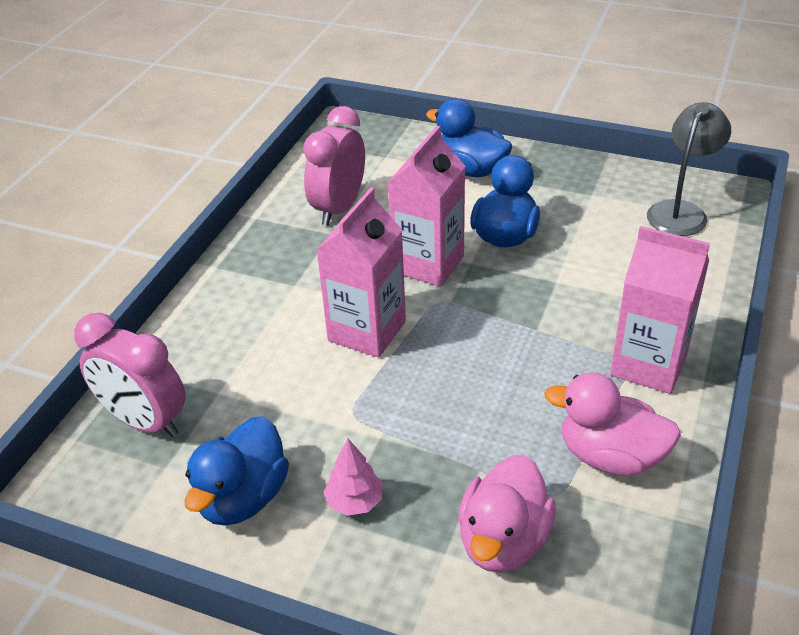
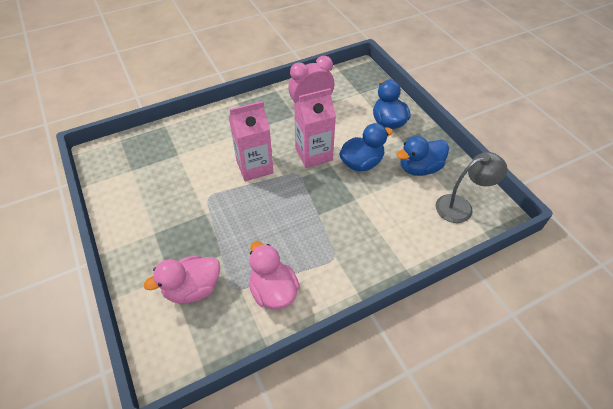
camera: 40 degrees right, 10 degrees up
(145, 421) = (145, 149): pink clock -> none
(243, 498) = (138, 200): blue duck -> blue duck (419, 168)
(355, 501) = (167, 231): pink tree -> none
(648, 365) = (342, 266): pink carton -> none

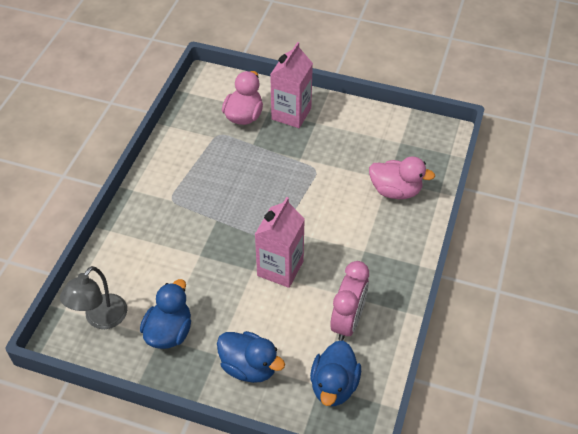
camera: 135 degrees right, 0 degrees up
(254, 167) = (314, 217): pink carton -> pink carton (291, 114)
(273, 291) = (191, 150): pink duck -> pink duck (395, 190)
(361, 163) = (228, 294): blue duck -> blue duck (334, 385)

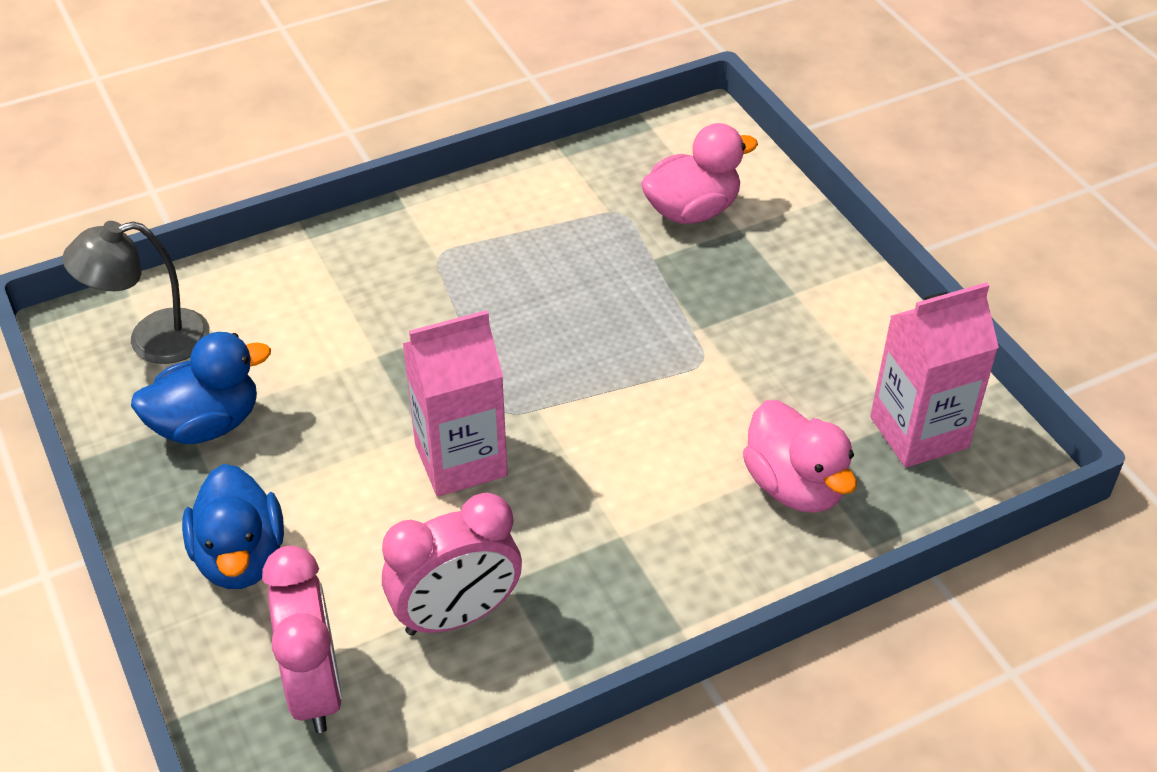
camera: 45 degrees right, 5 degrees down
(291, 114) = (771, 255): pink carton -> pink carton (919, 432)
(334, 385) = (315, 687): blue duck -> pink clock

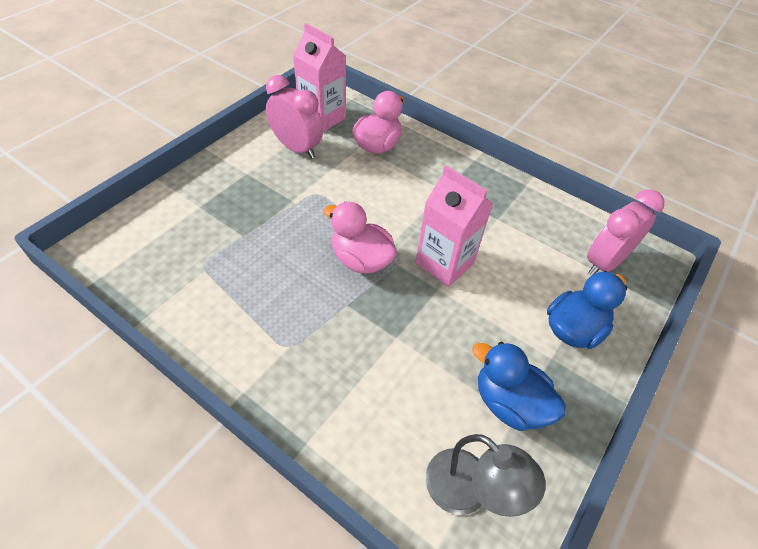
camera: 120 degrees left, 5 degrees up
(456, 616) = (529, 229): pink clock -> pink clock (297, 148)
(692, 211) = (190, 231): pink duck -> pink duck (361, 260)

